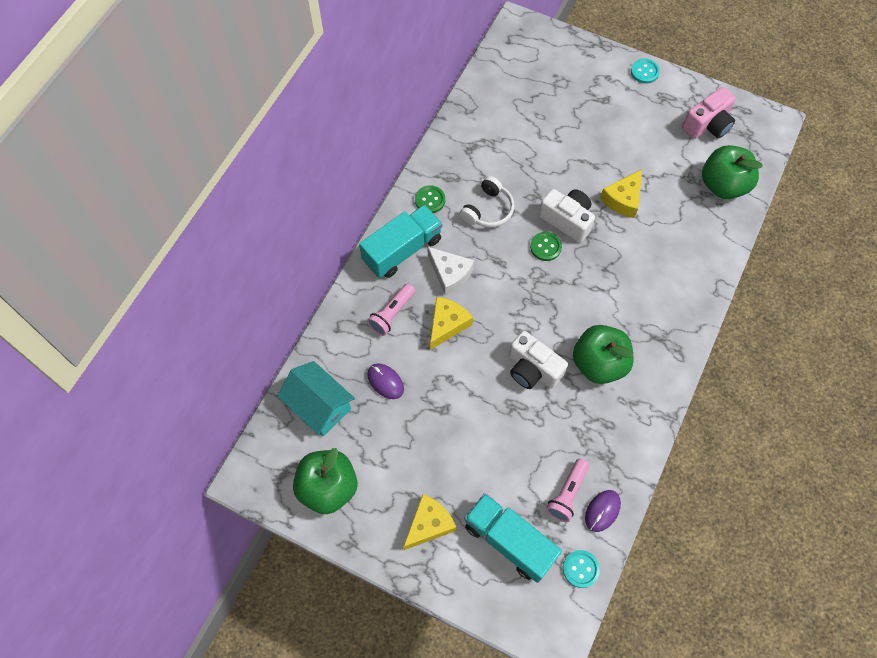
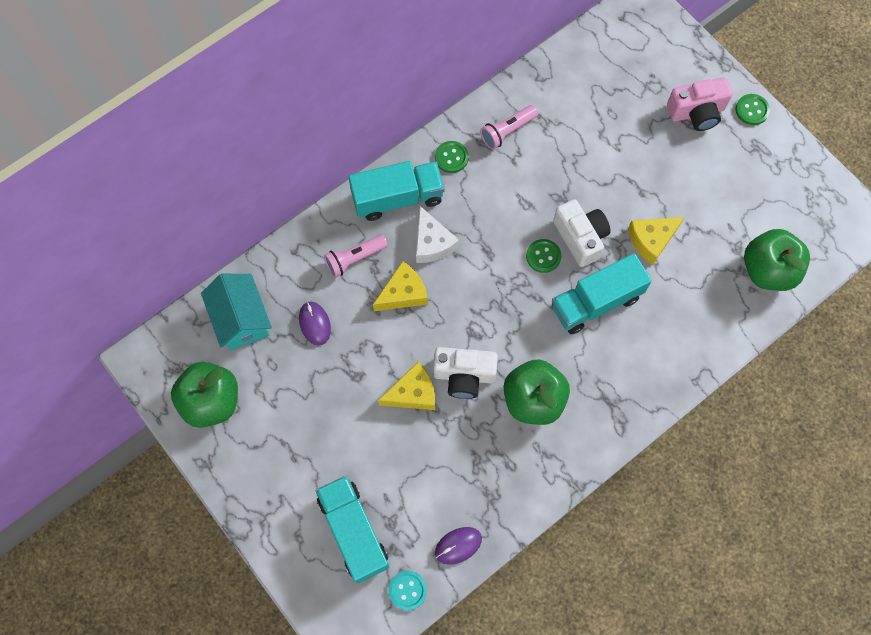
camera: 25 degrees right, 5 degrees up
(429, 524) = (286, 480): yellow cheese -> yellow cheese (413, 393)
(488, 210) = (505, 192): white headphones -> none
(533, 369) = (464, 375): white camera -> white camera turned 60 degrees counterclockwise
(567, 494) = (432, 513): pink flashlight -> pink flashlight (507, 131)
(606, 265) = (596, 302): none -> turquoise truck
(644, 72) = (752, 110): turquoise button -> green button
(707, 125) = (788, 197): pink camera -> pink camera (696, 112)

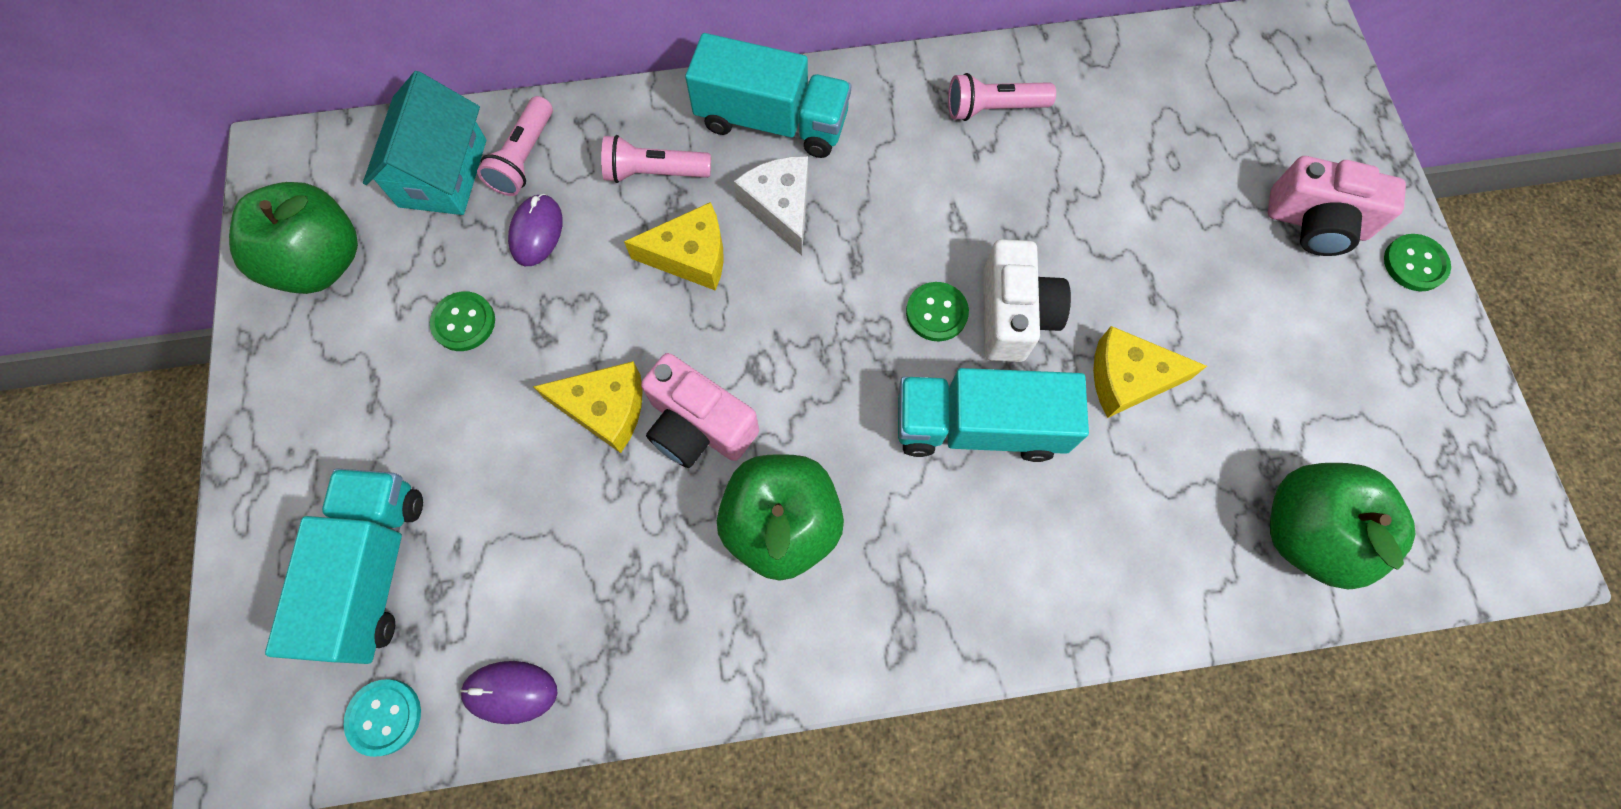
camera: 30 degrees right, 0 degrees up
(279, 288) = (524, 158): none -> pink flashlight
(432, 243) = (780, 207): white cheese -> white cheese turned 150 degrees clockwise
(451, 157) = (886, 105): green button -> green button (464, 322)
(464, 375) = (699, 426): white camera -> pink camera

